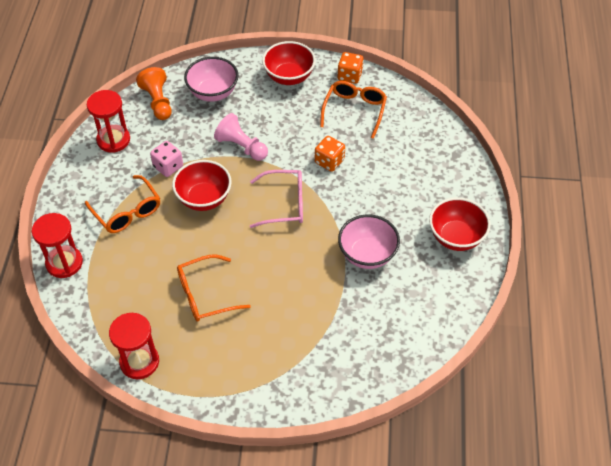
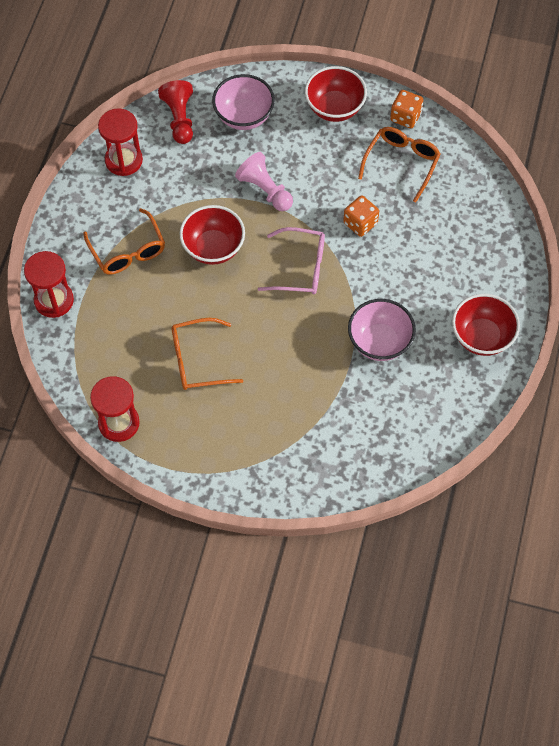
camera: 10 degrees right, 10 degrees up
(158, 102) = (179, 119): orange pawn -> red pawn
(168, 166) = (179, 202): pink dice -> none

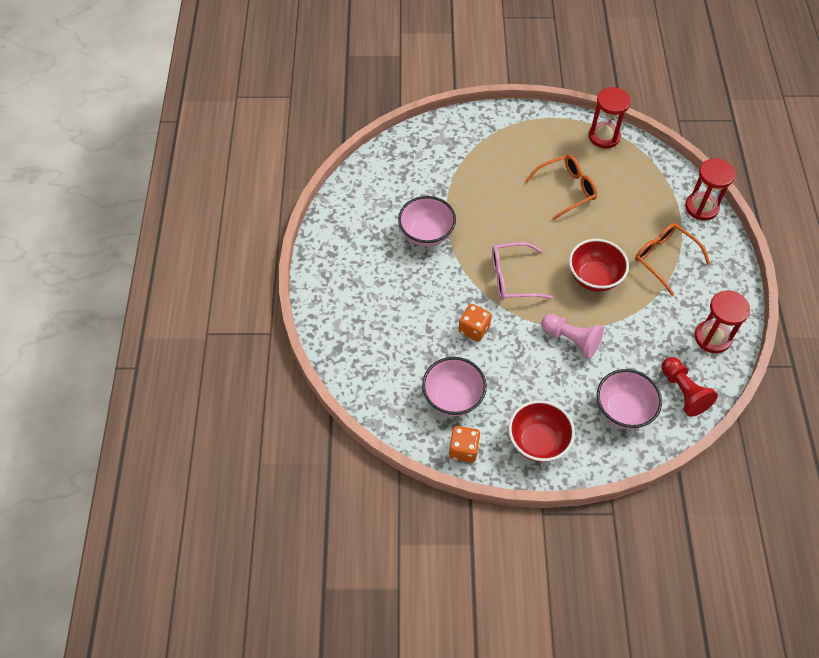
camera: 165 degrees right, 5 degrees down
(402, 163) = (453, 398): orange glasses -> pink bowl
(482, 337) = (342, 256): red bowl -> none

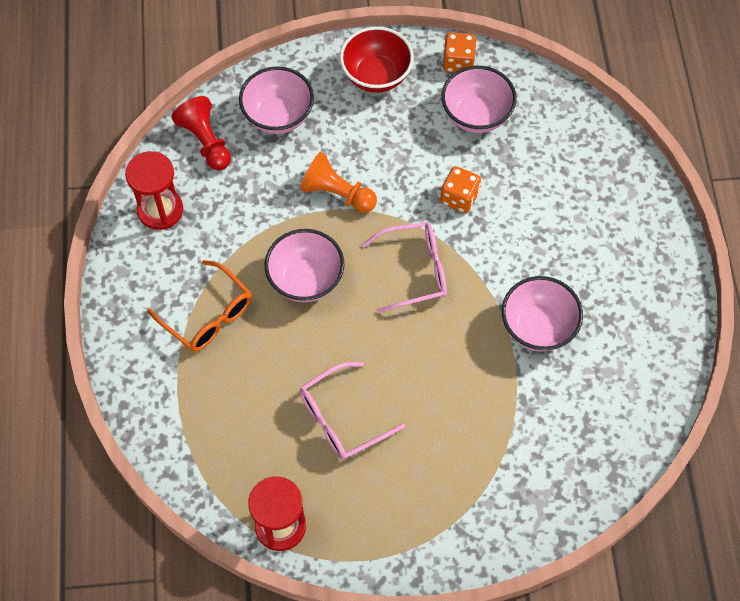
camera: 175 degrees right, 5 degrees up
(566, 189) = (341, 419): orange glasses -> pink glasses
(571, 340) = (337, 193): pink pawn -> orange pawn
(594, 278) = (306, 280): red bowl -> pink bowl
(701, 207) = (144, 404): red hourglass -> none

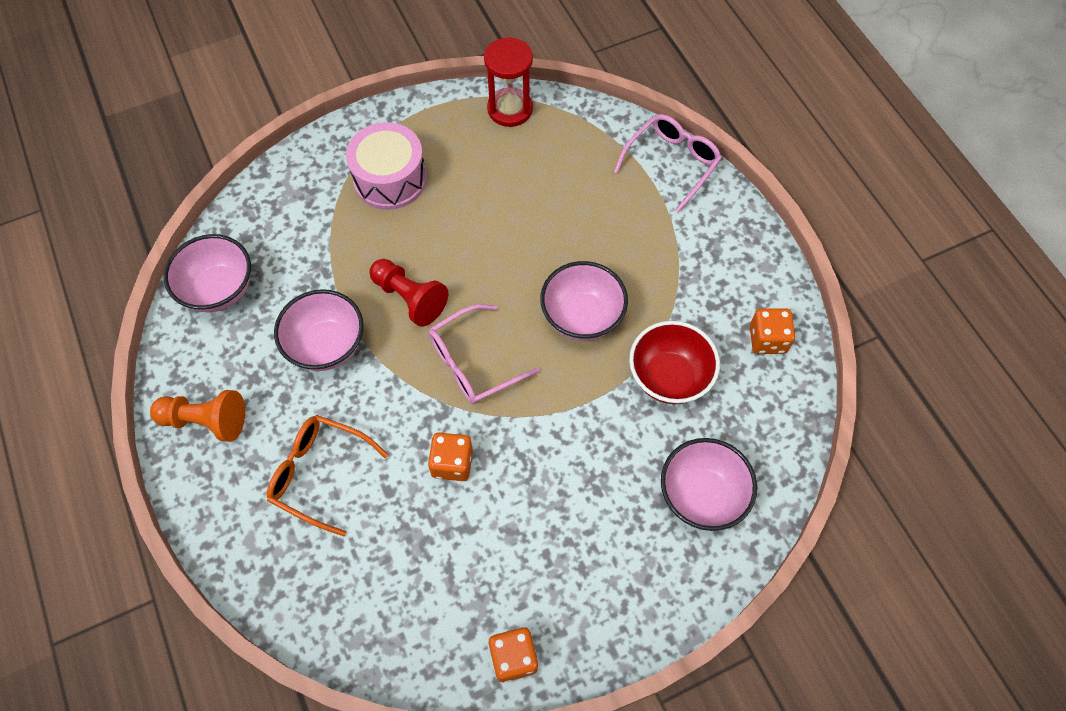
camera: 160 degrees right, 0 degrees up
(160, 210) = (767, 339): red hourglass -> orange dice
(206, 142) = (765, 434): red pawn -> red pawn (409, 298)
(208, 315) = (660, 252): orange glasses -> orange glasses (319, 474)
(337, 193) = (591, 421): orange pawn -> orange pawn (206, 421)
(341, 419) = (492, 203): pink glasses -> pink glasses (672, 163)
(376, 76) = (610, 596): red bowl -> red bowl (669, 377)
(433, 482) = (390, 179): none -> pink drum
(476, 115) = (466, 583): pink bowl -> pink bowl (219, 290)

